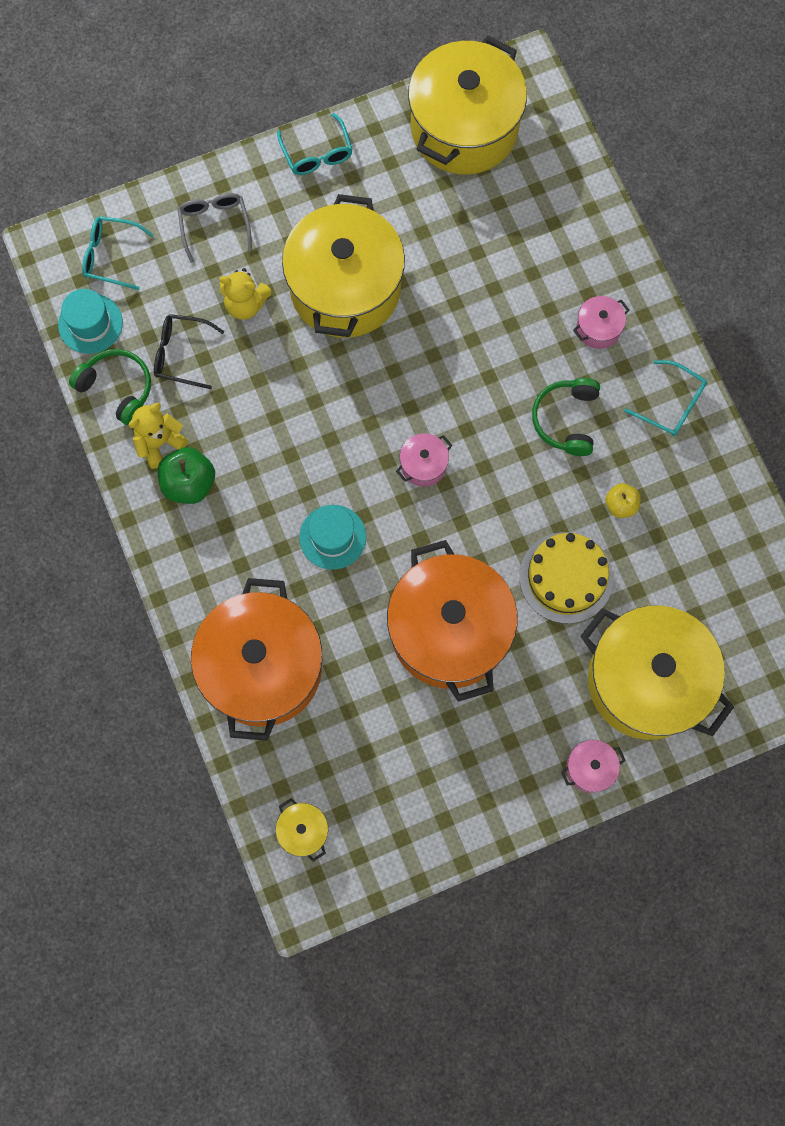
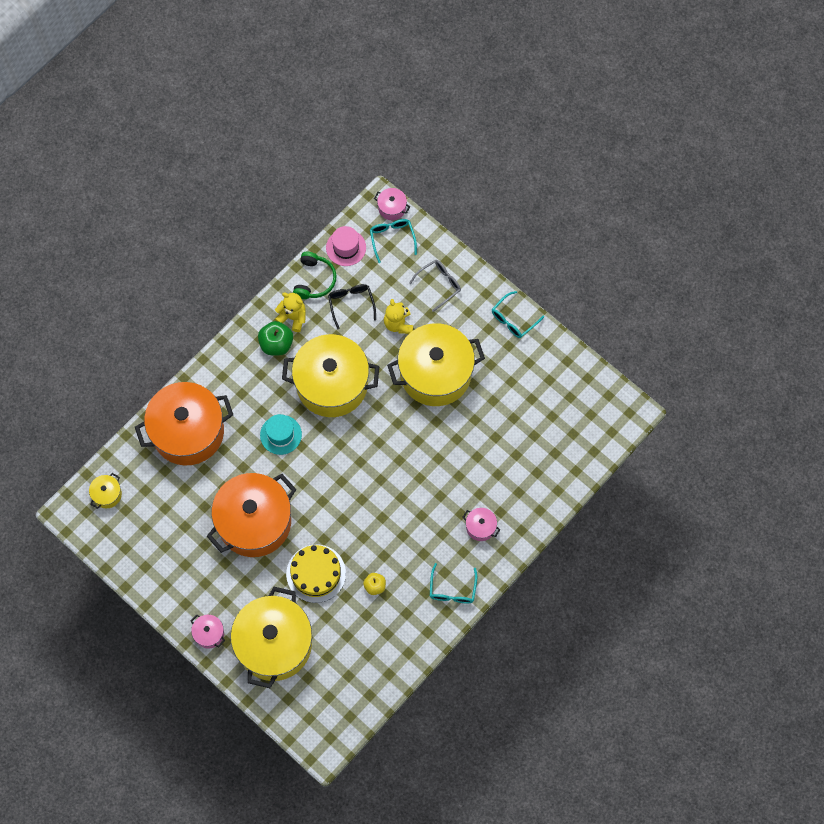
camera: 65 degrees right, 5 degrees down
(90, 324) = (346, 247): turquoise hat -> pink hat
(423, 465) = (347, 465): pink pot -> pink pot (392, 208)
(464, 128) = (573, 394): yellow pot -> yellow pot (332, 384)
(566, 419) = (413, 533): green headphones -> none

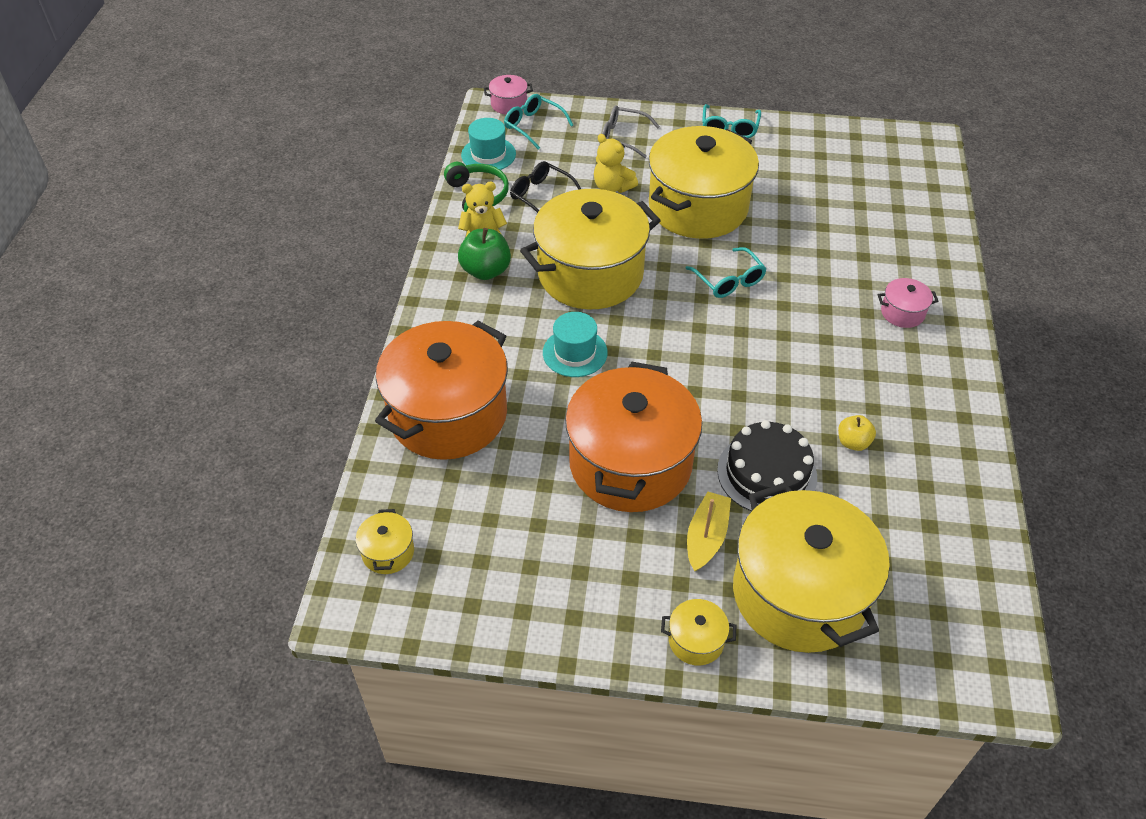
camera: 35 degrees left, 20 degrees down
(209, 633) = (696, 641): pink pot -> yellow pot
(257, 587) = (706, 537): none -> yellow boat
(316, 573) = (767, 473): yellow cake -> black cake
(346, 247) = (488, 154): pink hat -> turquoise hat
(439, 284) = (622, 137): grey glasses -> grey glasses turned 90 degrees counterclockwise
(452, 590) = (945, 391): turquoise glasses -> turquoise glasses (729, 281)

